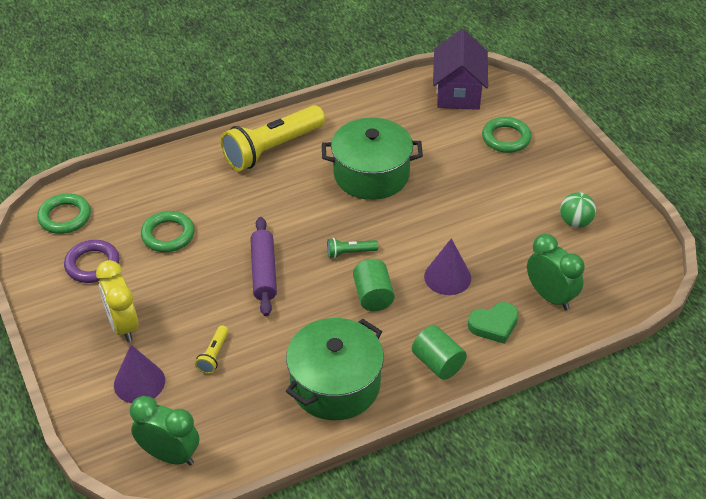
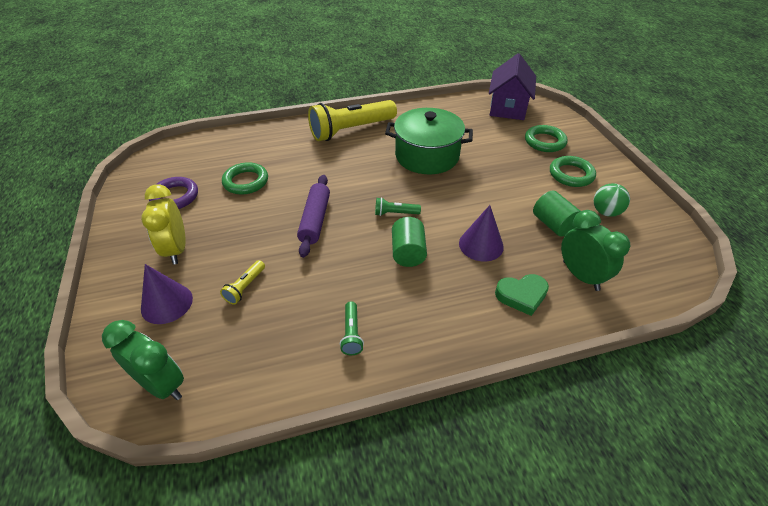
camera: 10 degrees right, 0 degrees up
(65, 217) = (171, 159): green ring -> green ring (571, 174)
(335, 384) = (352, 333): green pot -> green flashlight
(438, 363) = (460, 326): green cylinder -> green cylinder (553, 224)

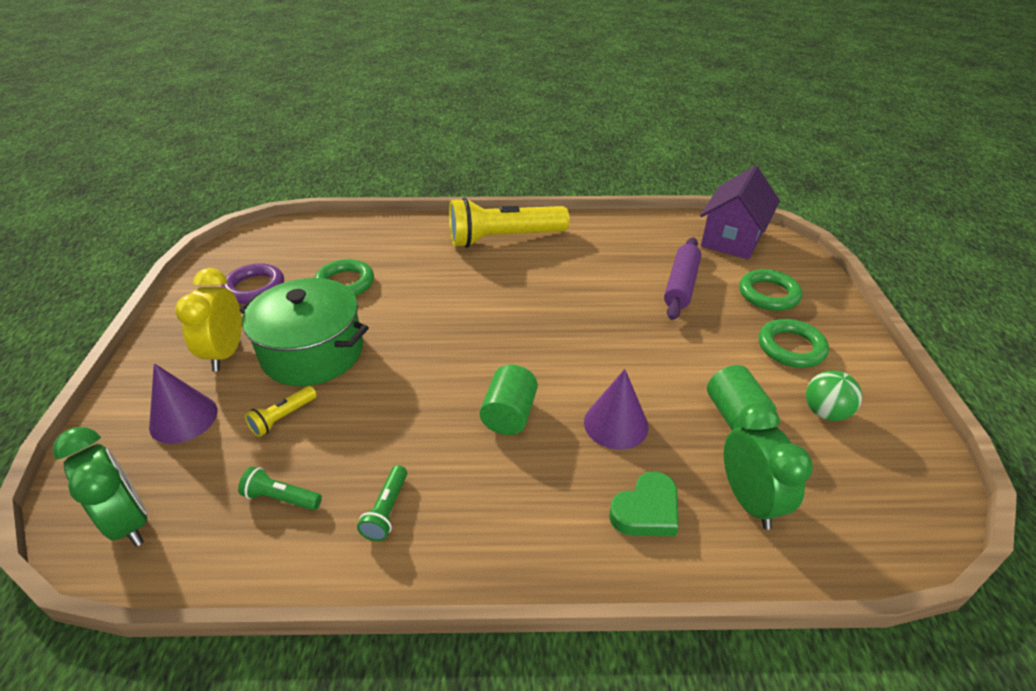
camera: 15 degrees right, 5 degrees down
(315, 220) = (407, 347): purple rolling pin -> purple rolling pin (681, 285)
(395, 213) = (515, 357): green flashlight -> green flashlight (281, 498)
(427, 156) = (590, 287): green pot -> green pot (313, 352)
(521, 295) = (646, 510): green heart -> green heart turned 45 degrees counterclockwise

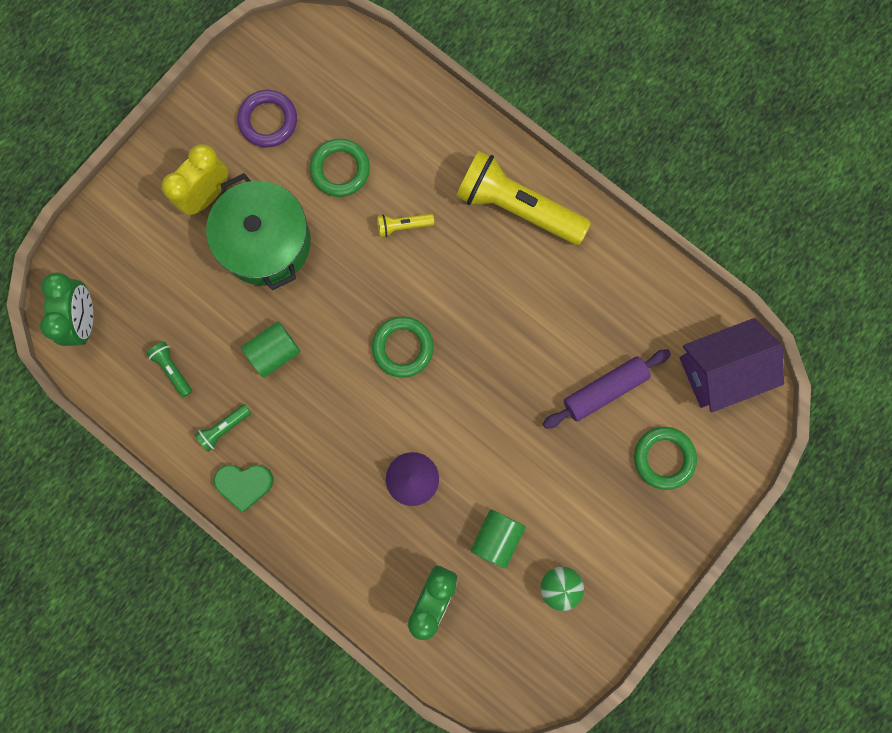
camera: 40 degrees right, 40 degrees up
(183, 418) = (149, 248): purple cone -> none
(283, 417) = (209, 298): yellow flashlight -> yellow flashlight (403, 226)
(509, 415) = (351, 414): green cylinder -> green cylinder (274, 352)
(646, 510) = (367, 552): green heart -> green heart (244, 484)
(791, 347) = (609, 520): green ring -> green ring (403, 347)

